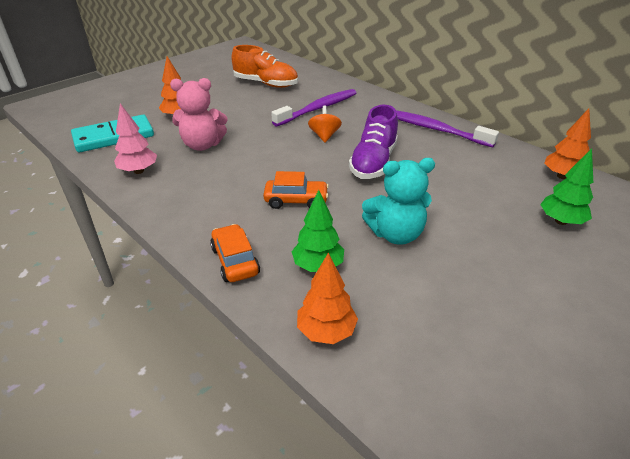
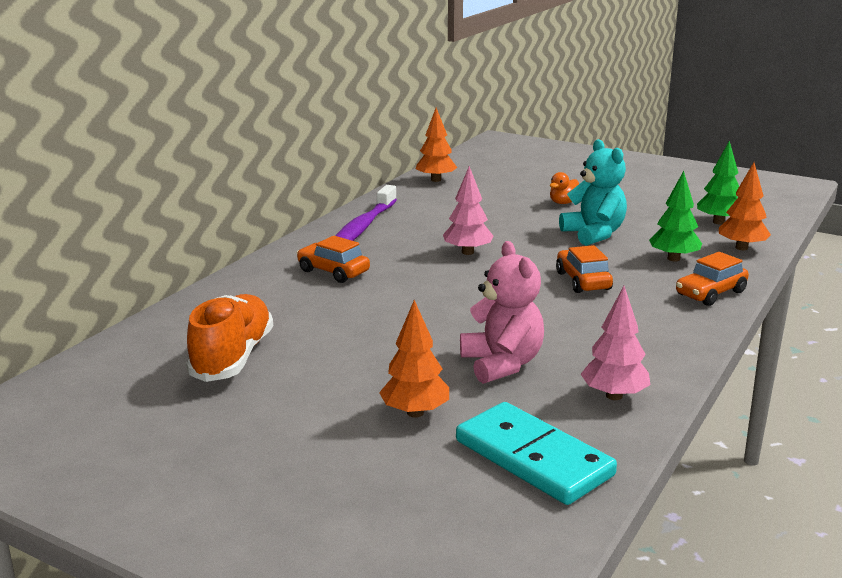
camera: 105 degrees left, 15 degrees down
(317, 109) = (329, 299): purple toothbrush -> none
(324, 136) = (417, 284): orange spinning top -> none
(357, 113) = (333, 272): none -> orange car
(373, 162) = (467, 252): purple shoe -> pink tree
(492, 239) = (563, 202): none -> orange duck
(561, 221) = (514, 182): green tree -> green tree (718, 222)

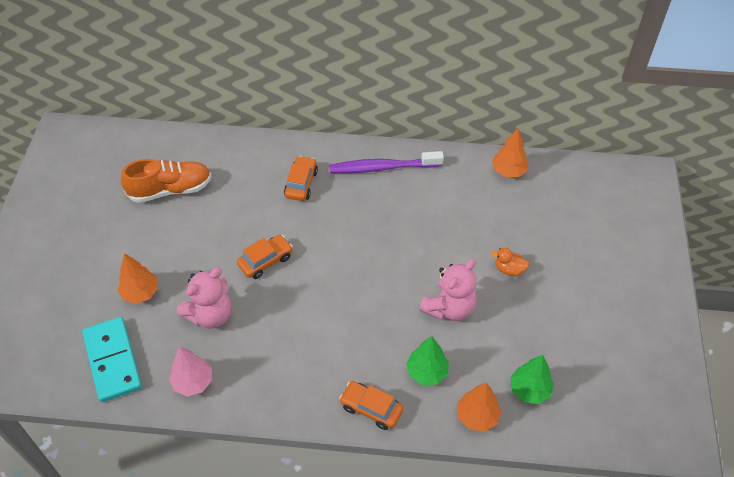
camera: 65 degrees right, 30 degrees up
(467, 252) = (370, 241): pink tree -> none
(533, 458) = (113, 360): turquoise domino -> turquoise domino turned 45 degrees counterclockwise
(583, 281) = (354, 324): orange car -> orange car (265, 261)
(594, 234) = (449, 308): turquoise teddy bear -> pink teddy bear

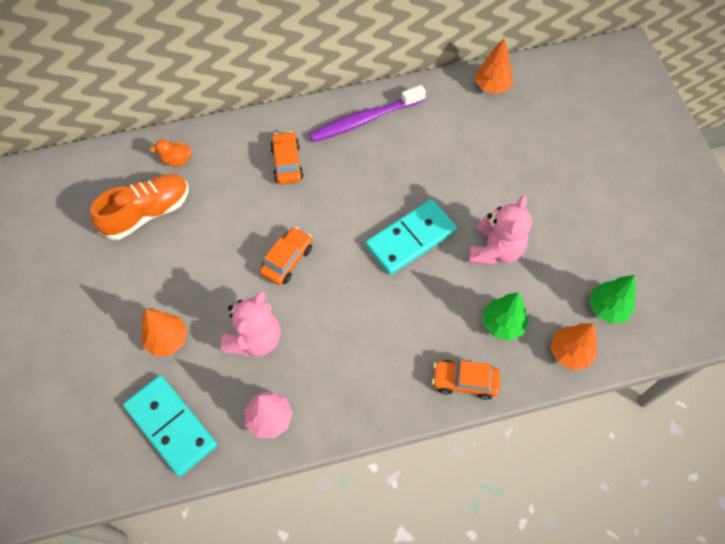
camera: 20 degrees left, 10 degrees up
(378, 276) = (411, 239): none -> turquoise domino
(509, 269) = (536, 190): orange duck -> orange duck (177, 160)

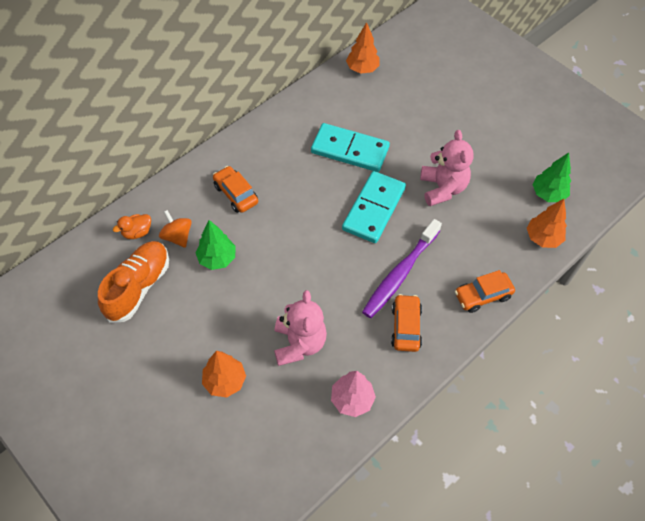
camera: 30 degrees left, 5 degrees down
(171, 426) = (274, 448): turquoise domino -> turquoise domino (350, 150)
(209, 180) = (177, 236): none -> orange spinning top
(287, 260) = (285, 270): orange car -> orange car (405, 327)
(365, 120) = (279, 134): purple toothbrush -> purple toothbrush (400, 273)
(502, 324) = (482, 240): green tree -> green tree (217, 258)

